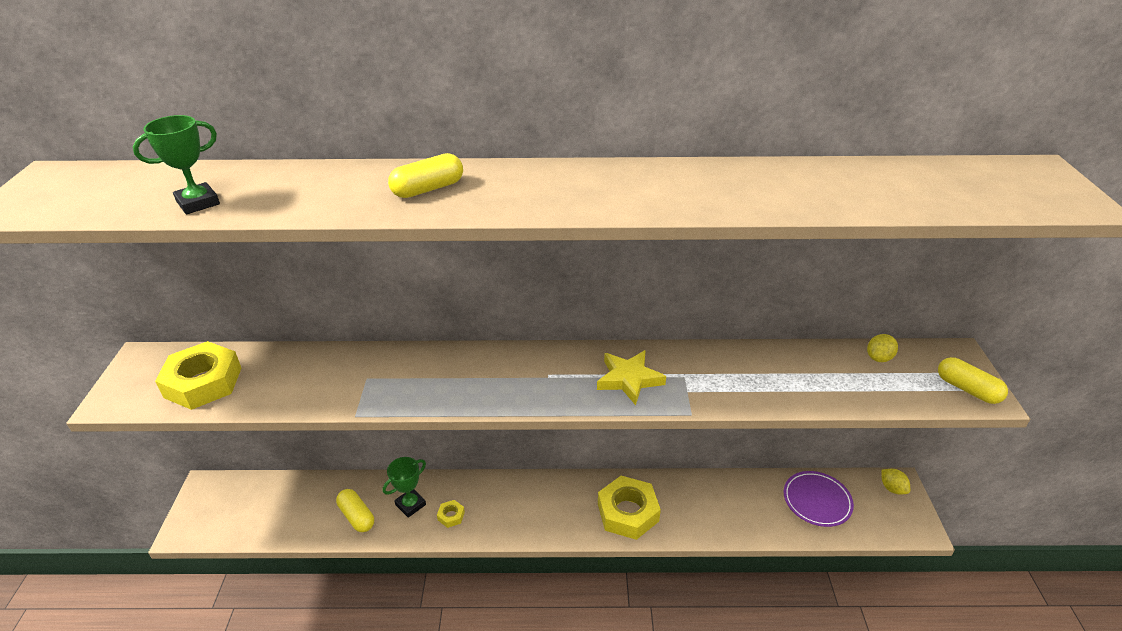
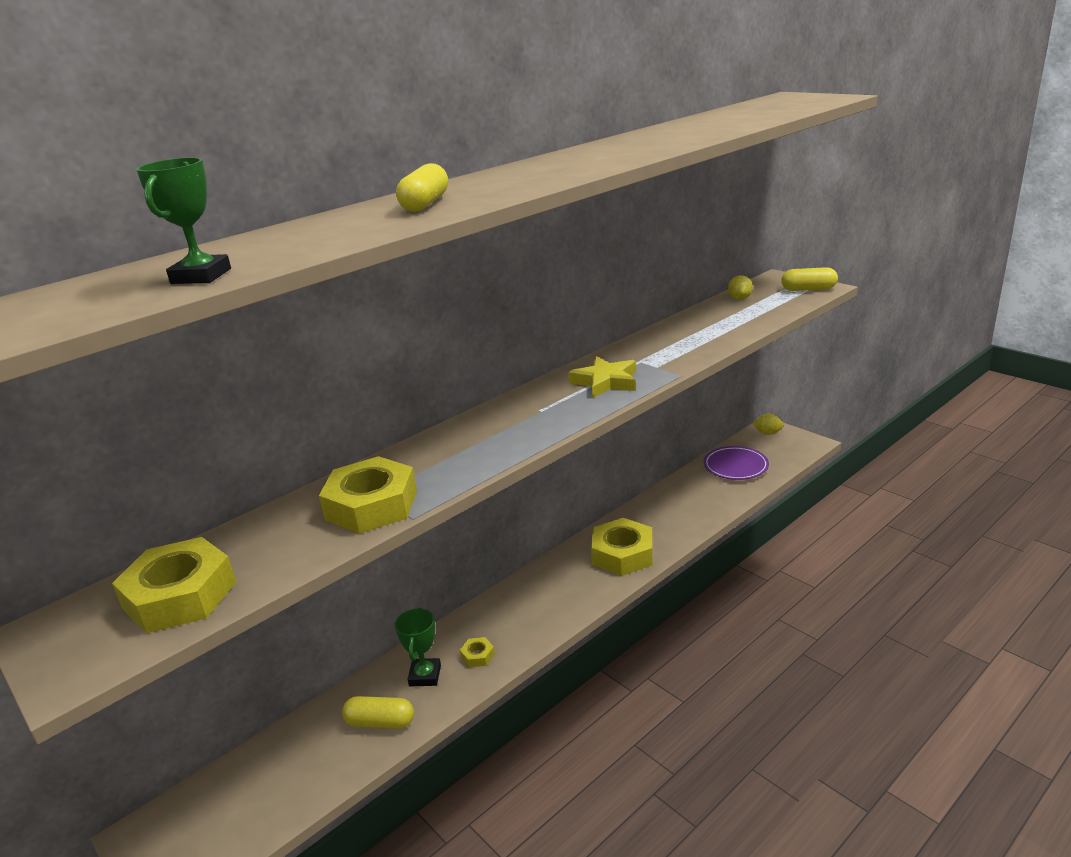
camera: 40 degrees left, 10 degrees down
(353, 386) = (372, 505): none -> yellow nut

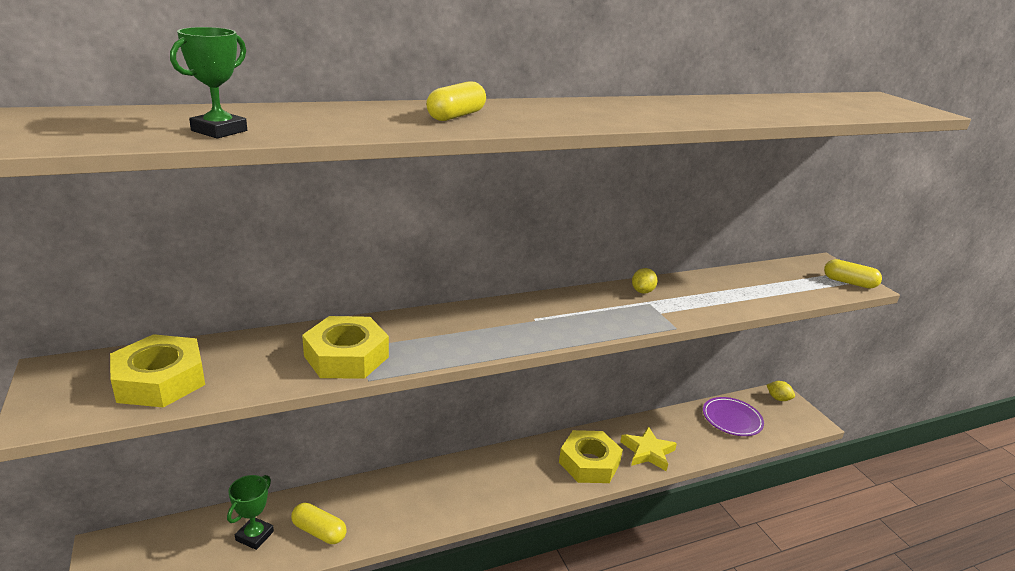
camera: 15 degrees right, 0 degrees up
(425, 675) = (374, 506): green trophy -> green trophy (254, 536)
(477, 655) = (423, 506): yellow nut -> none
(605, 382) = (606, 311): yellow star -> yellow star (647, 452)
(740, 298) = (777, 272): yellow lemon -> yellow lemon (642, 291)

